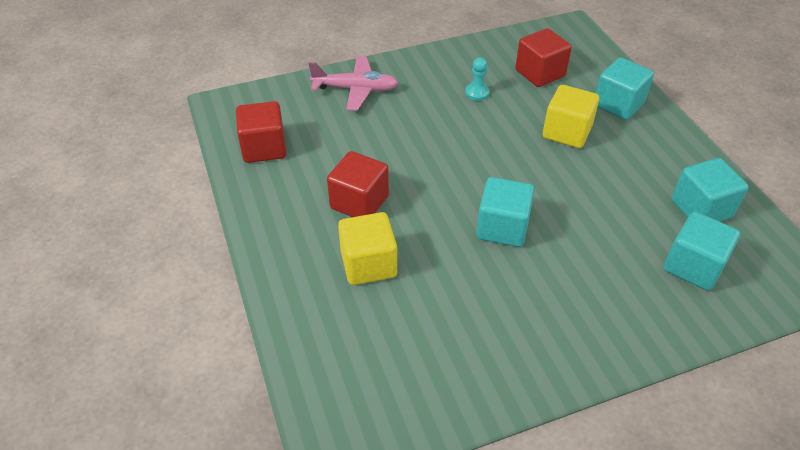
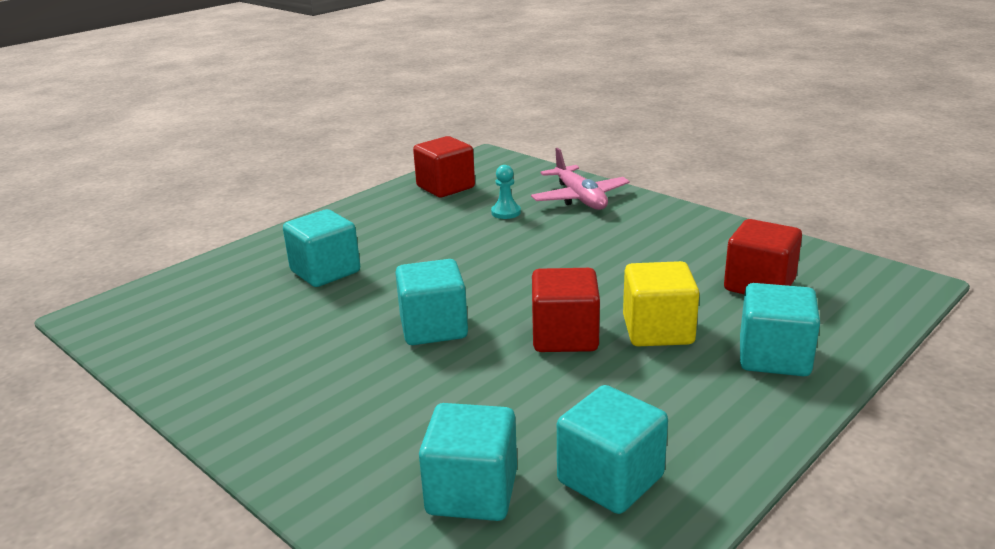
camera: 65 degrees right, 20 degrees down
(359, 202) = (408, 245): red cube -> red cube (565, 336)
(368, 264) = (325, 271): yellow cube -> turquoise cube
(477, 93) = (660, 257): turquoise pawn -> turquoise pawn (506, 212)

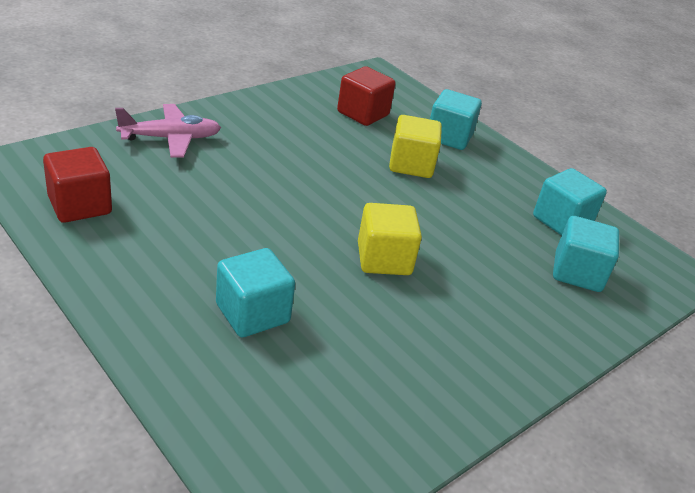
camera: 90 degrees left, 10 degrees up
(433, 328) = (384, 259): turquoise cube -> yellow cube
(506, 212) = (176, 182): turquoise pawn -> none
(565, 336) = (411, 202): red cube -> none

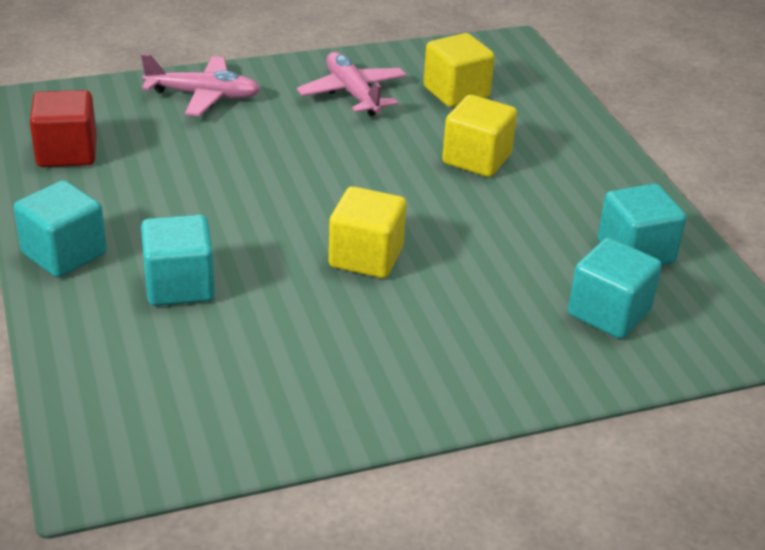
camera: 25 degrees right, 0 degrees up
(288, 123) = (352, 93): none -> pink plane
(363, 113) = (456, 92): red cube -> yellow cube
(449, 137) = (553, 133): turquoise cube -> turquoise cube (64, 254)

